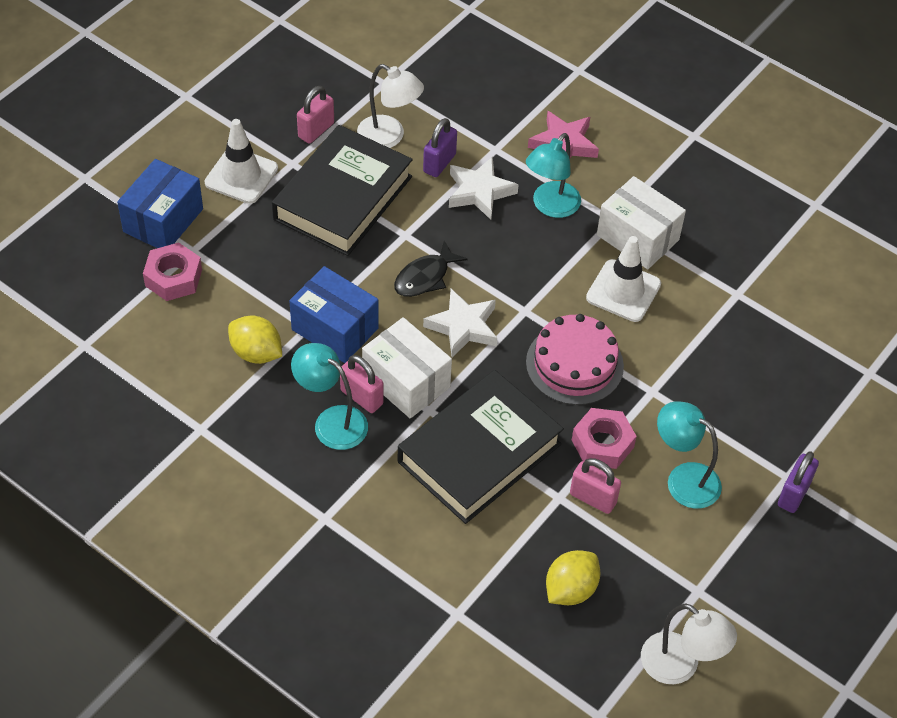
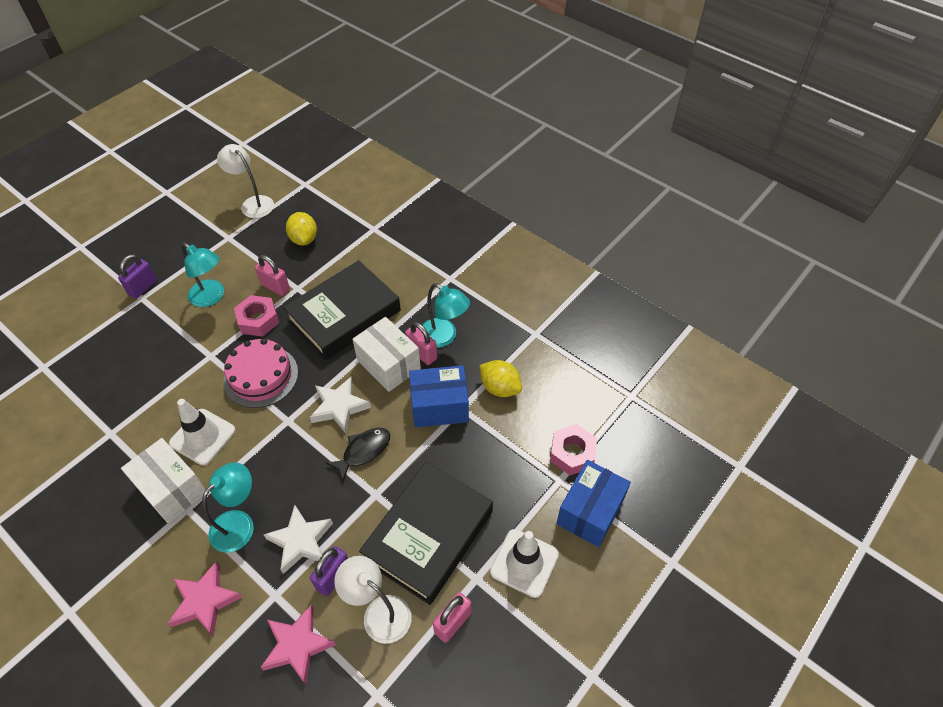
camera: 175 degrees left, 0 degrees up
(335, 329) = (439, 406): blue box -> blue box turned 45 degrees counterclockwise
(464, 114) = (297, 645): none -> pink star
(570, 589) = (304, 239): yellow lemon -> yellow lemon turned 60 degrees counterclockwise

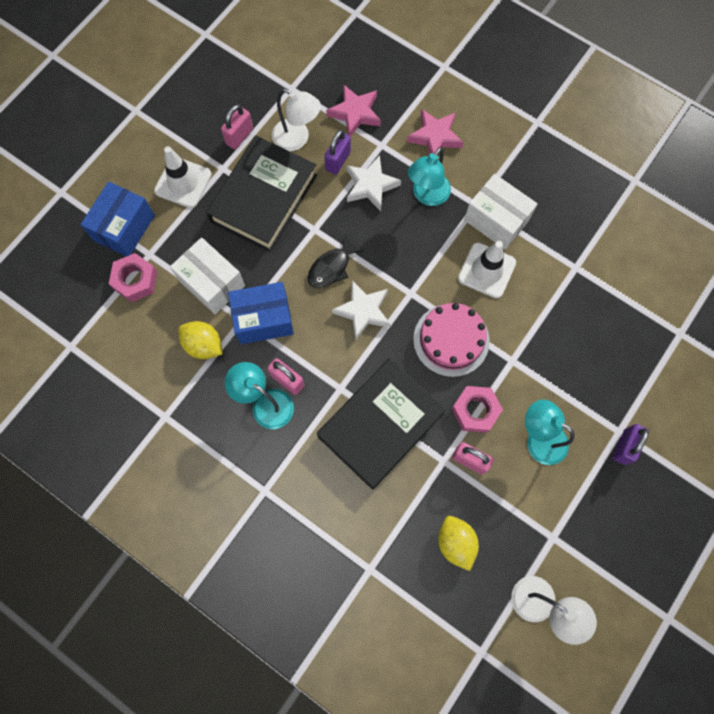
camera: 175 degrees right, 20 degrees up
(388, 364) = (321, 364): white box -> white box (212, 283)

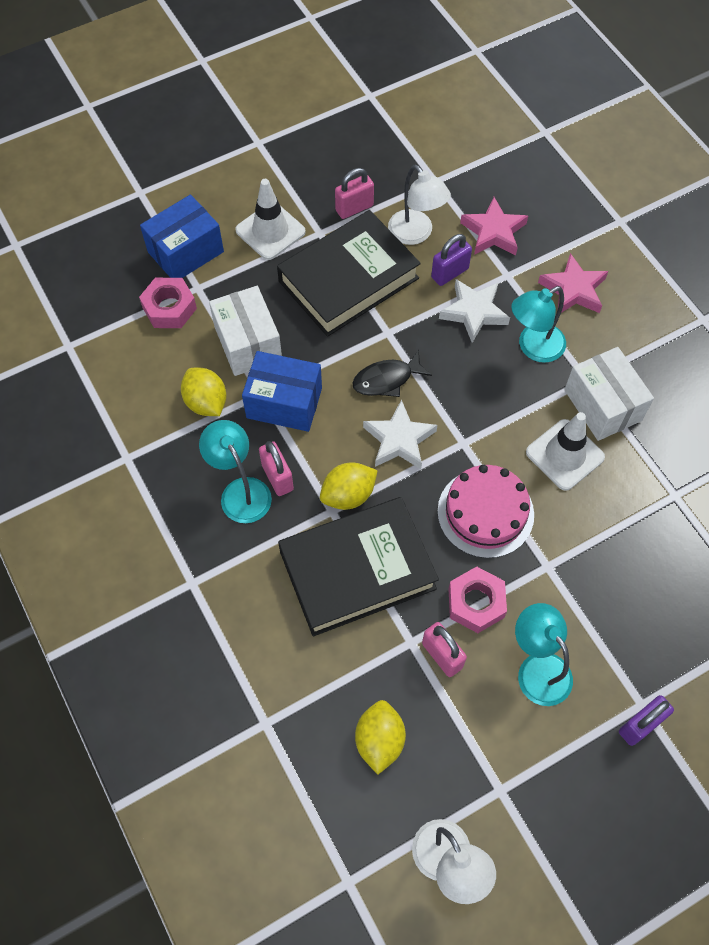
camera: 25 degrees right, 10 degrees down
(346, 371) = (348, 495): none -> yellow lemon

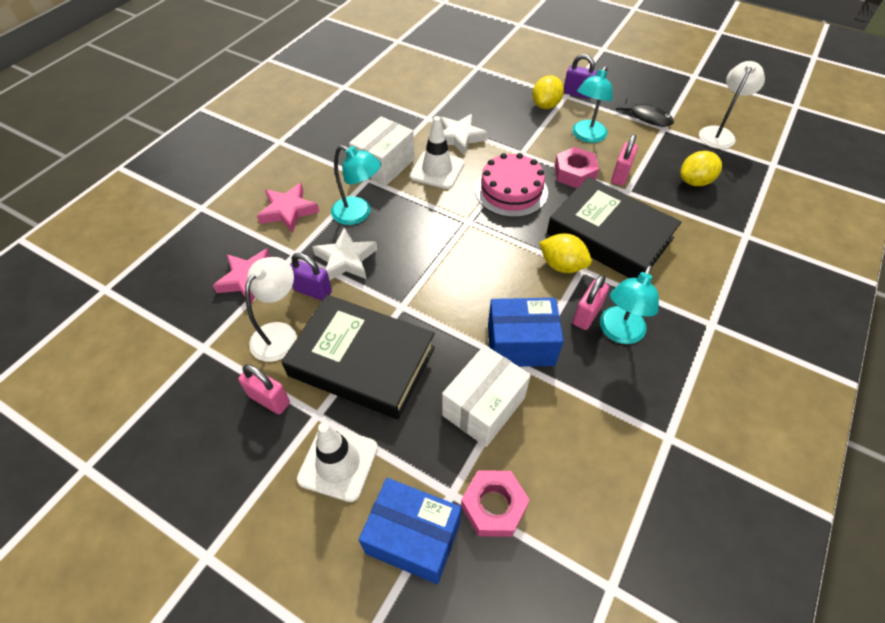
camera: 120 degrees left, 10 degrees down
(206, 402) = (567, 405): yellow lemon -> yellow lemon (545, 105)
(284, 403) = (521, 345): blue box -> blue box turned 75 degrees counterclockwise
(386, 379) = (448, 287): black fish -> black fish (647, 117)
(399, 440) = (494, 256): white star -> white star (459, 137)

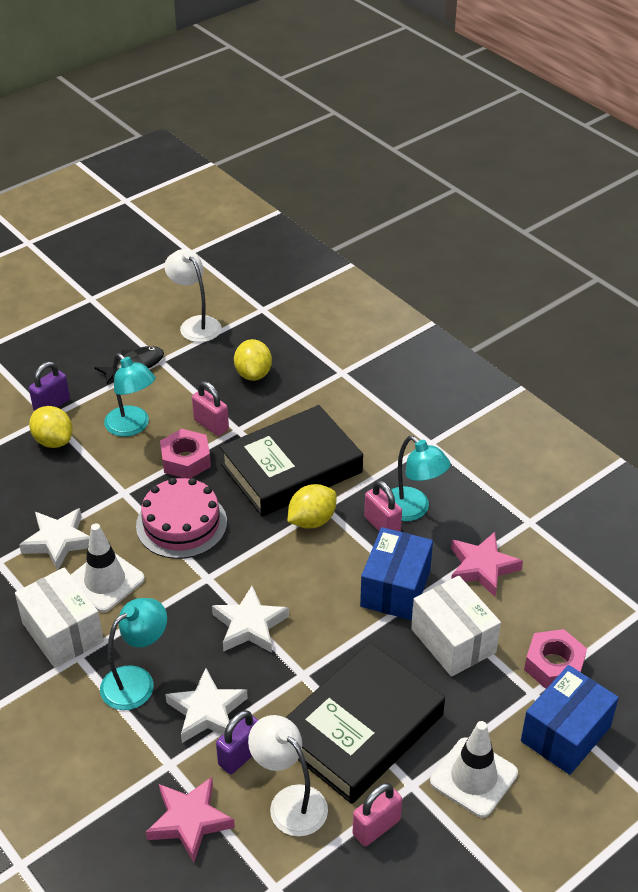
camera: 70 degrees left, 10 degrees down
(288, 211) = (88, 757): pink star -> pink star (482, 567)
(434, 259) = (249, 625): none -> white star

